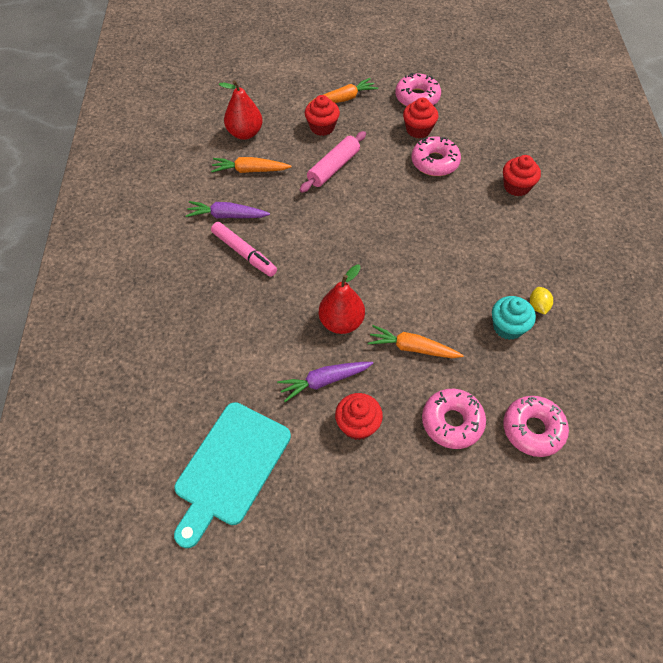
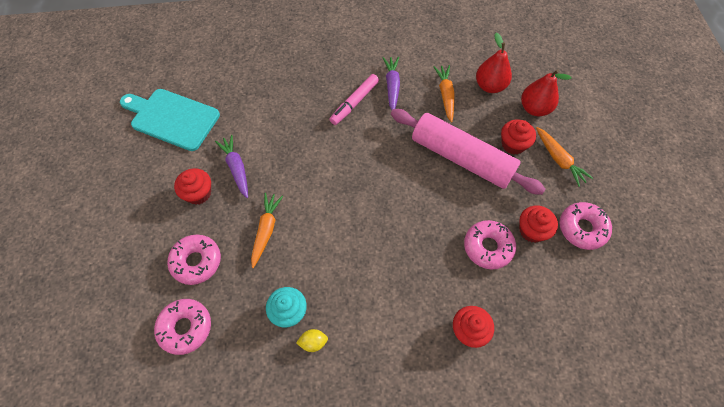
camera: 85 degrees right, 5 degrees up
(333, 167) = (462, 158): pink rolling pin -> pink rolling pin, size x1.74
(341, 322) = (290, 176): red pear -> red pear (534, 108)

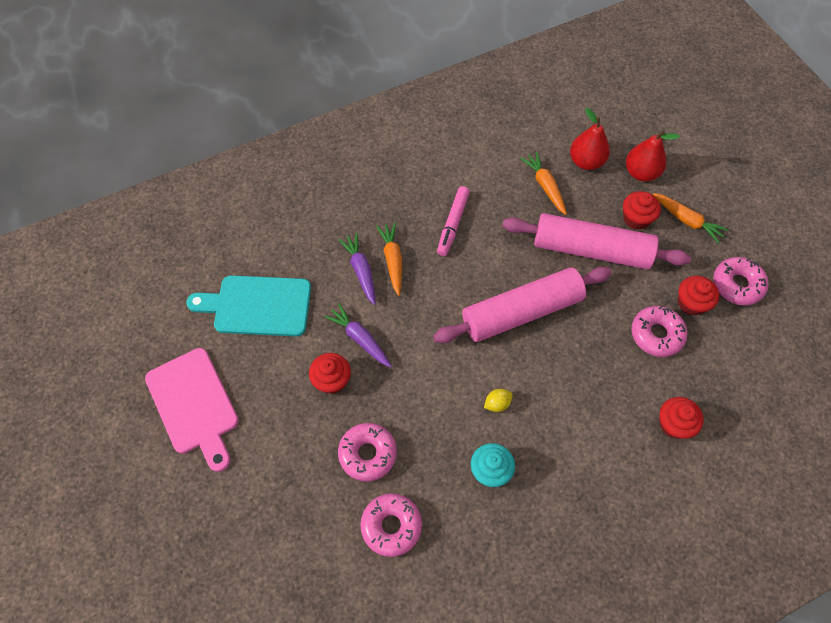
camera: 20 degrees left, 0 degrees up
(87, 177) = (194, 404): none -> pink cutting board
(266, 230) = (425, 395): orange carrot -> orange carrot (392, 260)
(313, 342) = (529, 491): yellow lemon -> yellow lemon (497, 404)
(378, 190) = (522, 312): none -> pink rolling pin
(392, 86) = (484, 193): purple carrot -> purple carrot (361, 271)

